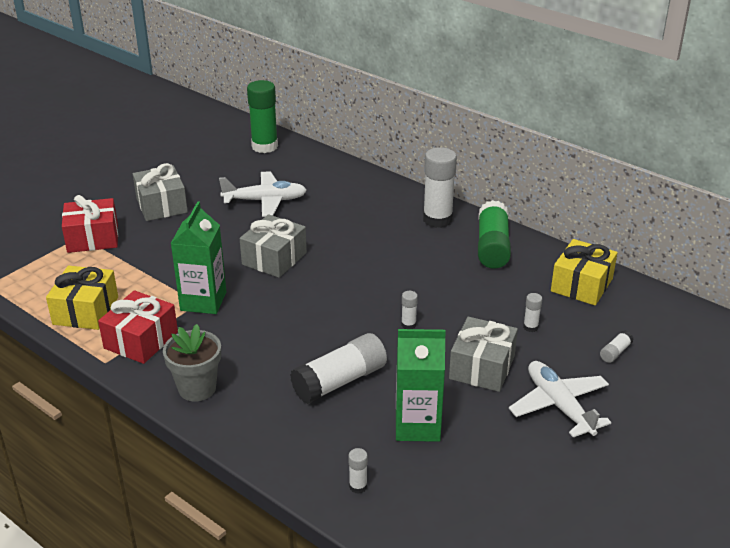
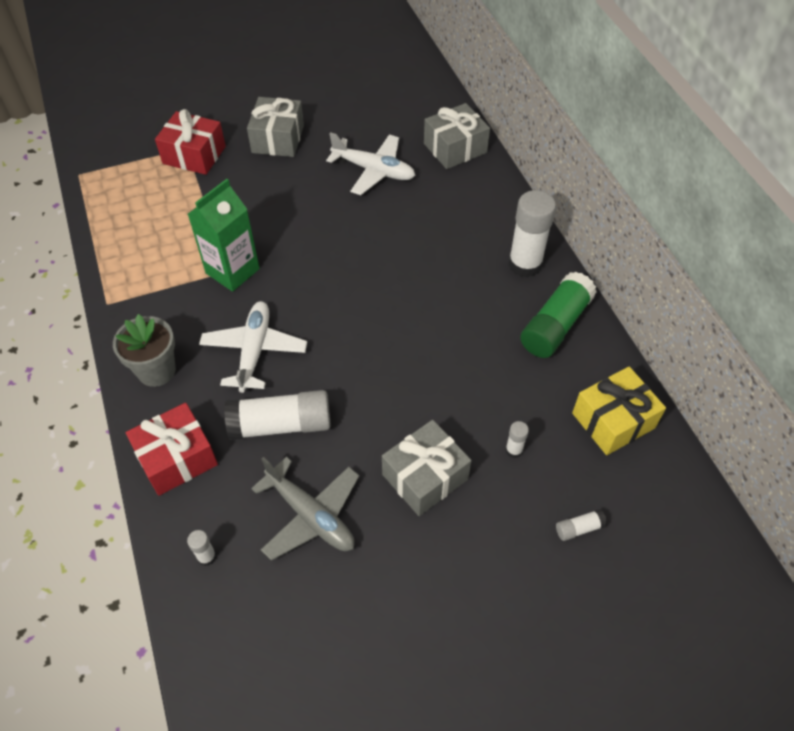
camera: 30 degrees right, 20 degrees up
(86, 311) = (131, 238): yellow gift -> none
(141, 340) = (151, 292): red gift -> red gift (177, 458)
(264, 146) = (423, 100): green glue stick -> none
(274, 258) = (330, 247): grey gift -> grey gift (455, 148)
(408, 325) = (394, 387): white glue stick -> none
(417, 425) = (310, 515): green carton -> grey plane
(559, 406) = (465, 566): white plane -> white plane (254, 351)

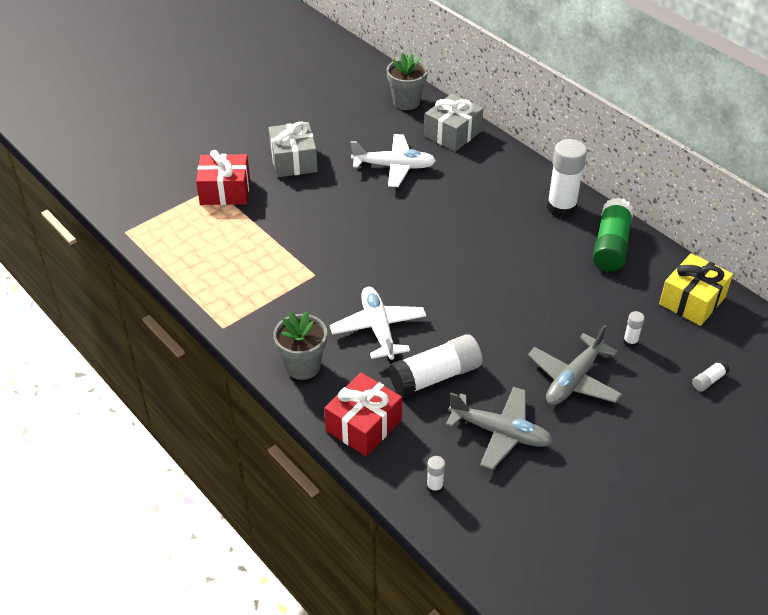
camera: 20 degrees left, 10 degrees down
(232, 271) = (320, 273): green carton -> none
(425, 477) = (573, 380): grey gift -> grey plane
(427, 101) = (406, 102): none -> grey flower pot

